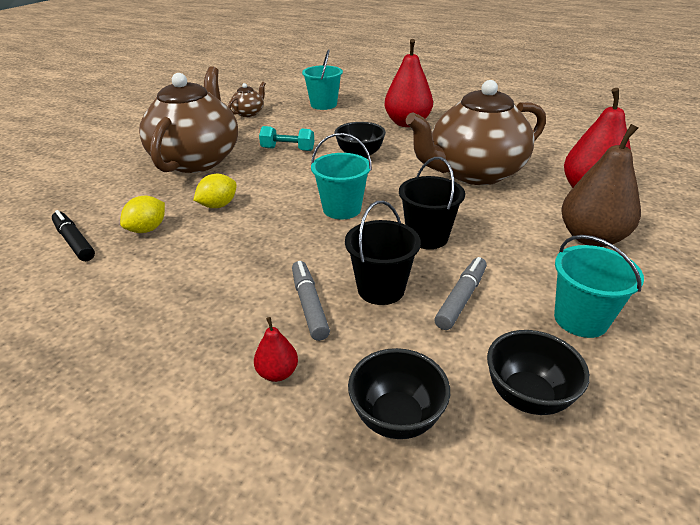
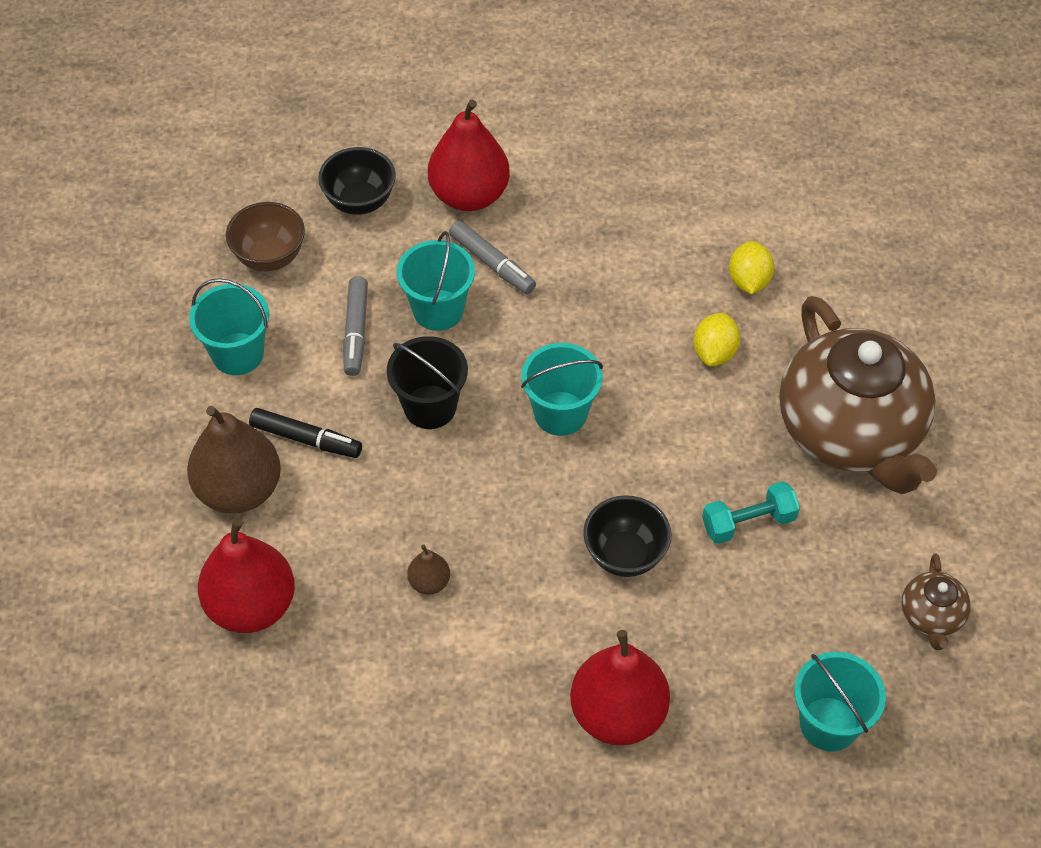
camera: 150 degrees right, 20 degrees up
(74, 241) = (801, 232): black marker -> black marker (306, 439)
(277, 373) = (469, 195): red pear -> red pear, size x2.20
(381, 289) = (438, 310): black bucket -> turquoise bucket
(474, 173) = (429, 582): brown teapot -> brown pear
(527, 396) = (269, 257): black bowl -> brown bowl

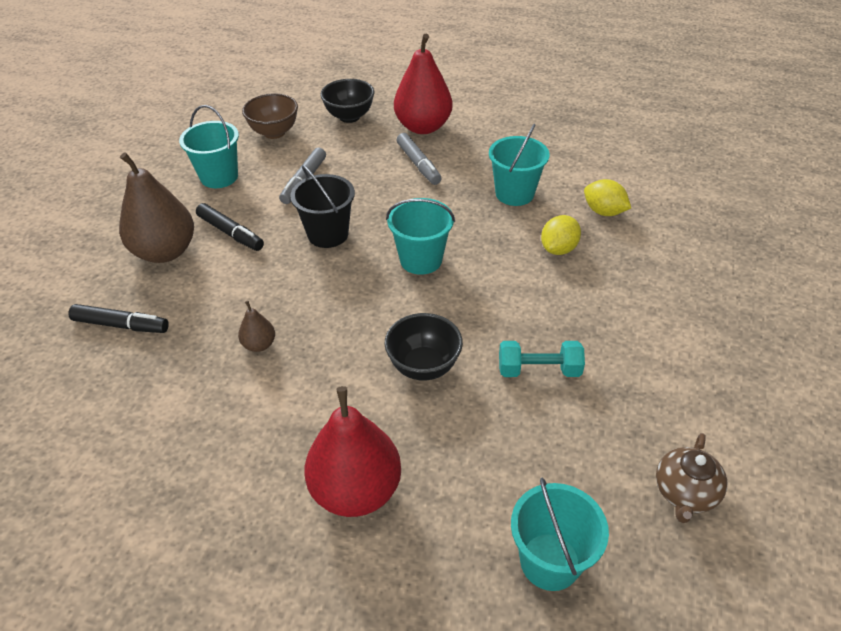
camera: 20 degrees right, 10 degrees down
(251, 606) = (121, 325): red pear -> black marker
(438, 310) = (367, 181): turquoise bucket -> turquoise bucket (514, 193)
(749, 281) = (603, 212): yellow lemon -> yellow lemon turned 75 degrees counterclockwise
(851, 432) = (653, 327): brown teapot -> none

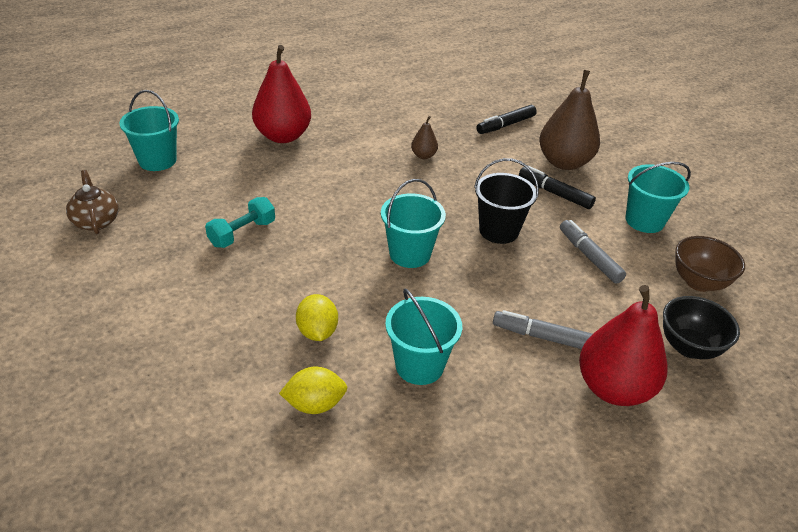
camera: 130 degrees right, 5 degrees down
(231, 233) = (554, 193): black marker -> black marker turned 45 degrees clockwise
(423, 366) = (317, 196): black bowl -> none

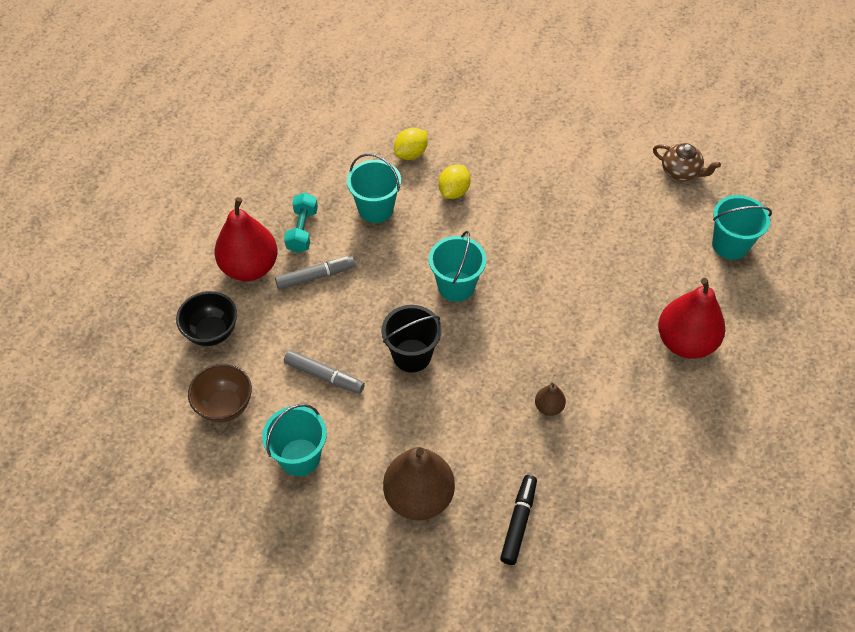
camera: 145 degrees right, 15 degrees up
(242, 233) = (582, 226): turquoise dumbbell -> turquoise dumbbell (302, 230)
(317, 332) = (454, 191): yellow lemon -> yellow lemon turned 75 degrees clockwise
(554, 193) = (398, 439): black marker -> none

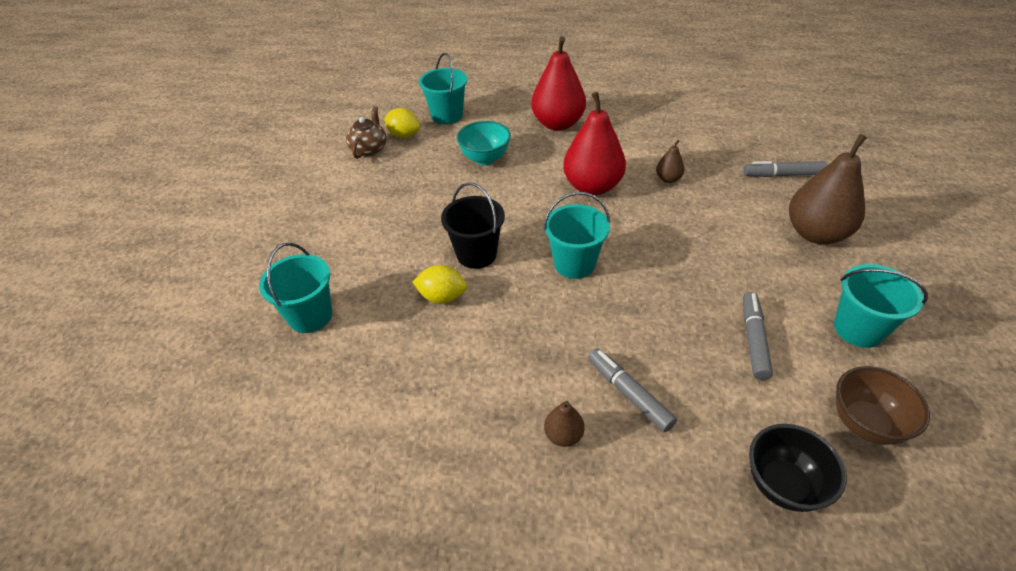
camera: 105 degrees left, 10 degrees down
(250, 267) = (656, 479): red pear -> red pear (592, 186)
(302, 230) = (563, 435): turquoise dumbbell -> brown pear
(376, 209) = (495, 364): turquoise bucket -> turquoise bucket (310, 316)
(411, 154) = (390, 353): yellow lemon -> yellow lemon (404, 135)
(412, 355) = (678, 275): black bucket -> black bucket (476, 254)
(518, 522) = (782, 175): black marker -> grey marker
(635, 260) = (485, 159): none -> turquoise bowl

